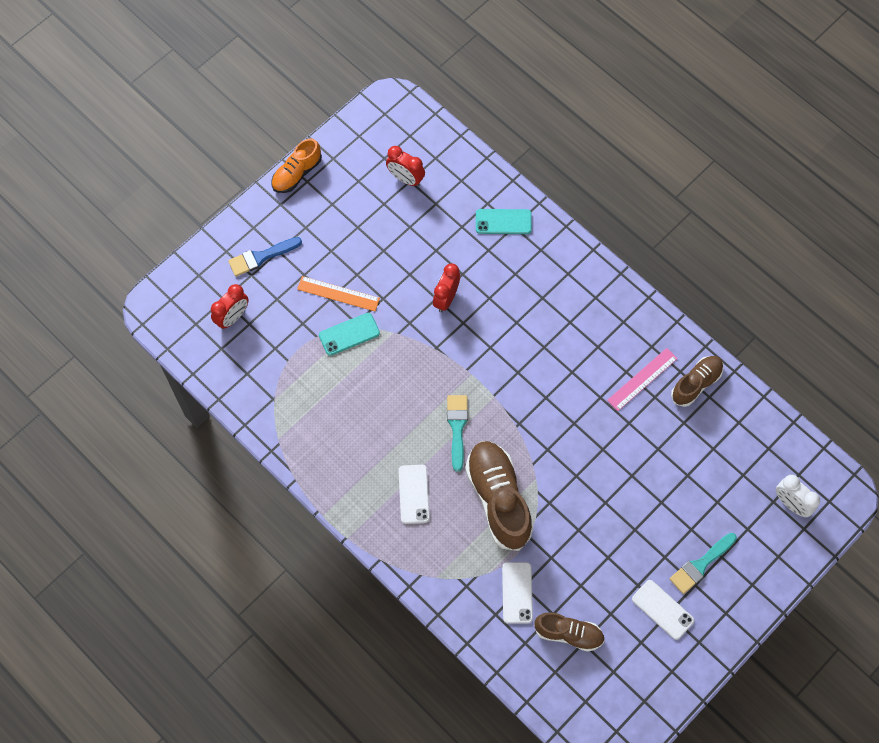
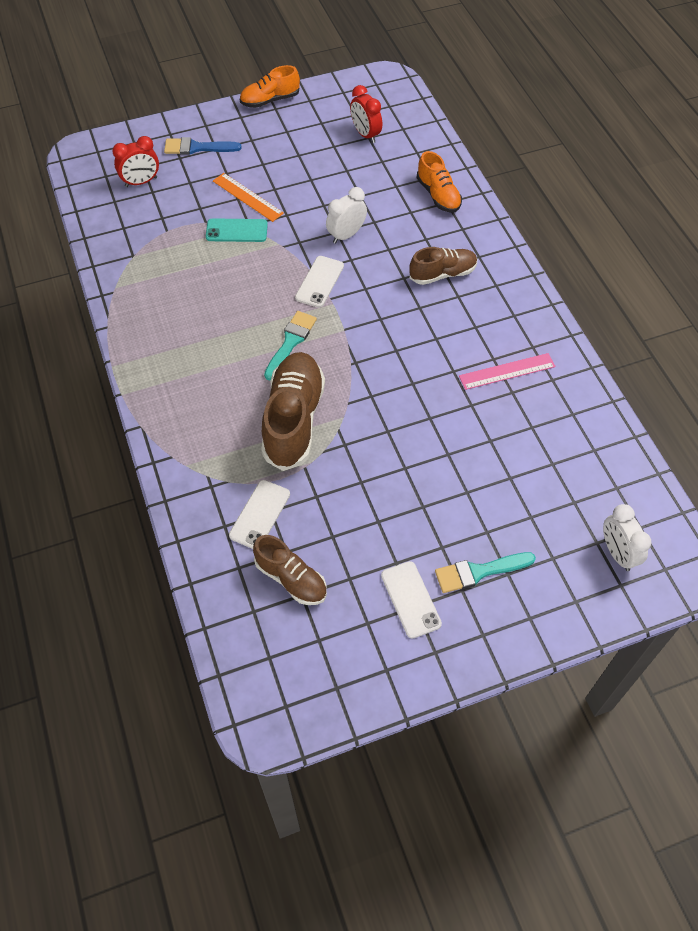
camera: 25 degrees right, 10 degrees down
(414, 494) = (211, 382): white phone -> white phone (319, 282)
(446, 298) = (346, 235): red clock -> white clock
(503, 222) = (438, 195): turquoise phone -> orange shoe
(696, 384) = (564, 397): brown shoe -> brown shoe (442, 274)

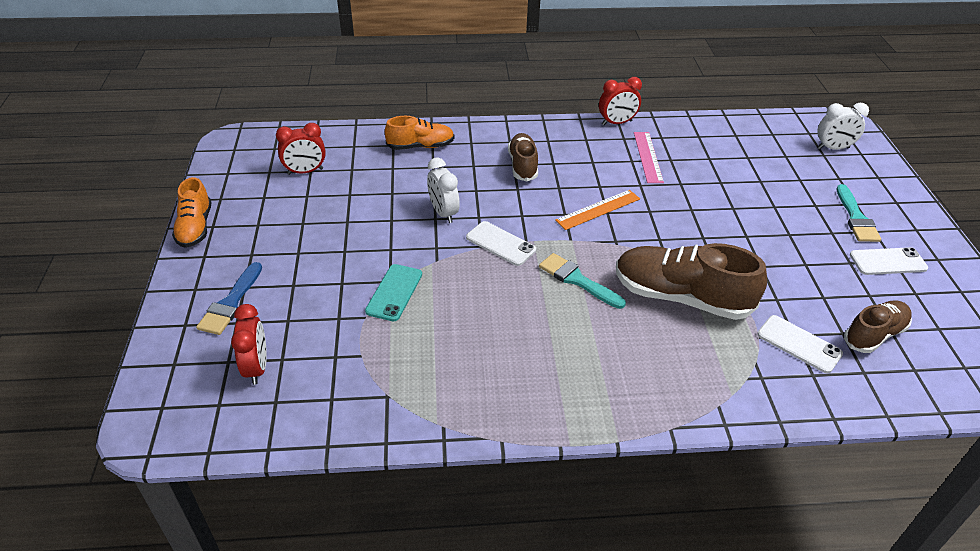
camera: 75 degrees left, 15 degrees down
(247, 197) = (345, 274): orange ruler -> orange ruler (598, 209)
(560, 336) = (617, 123): none -> red clock

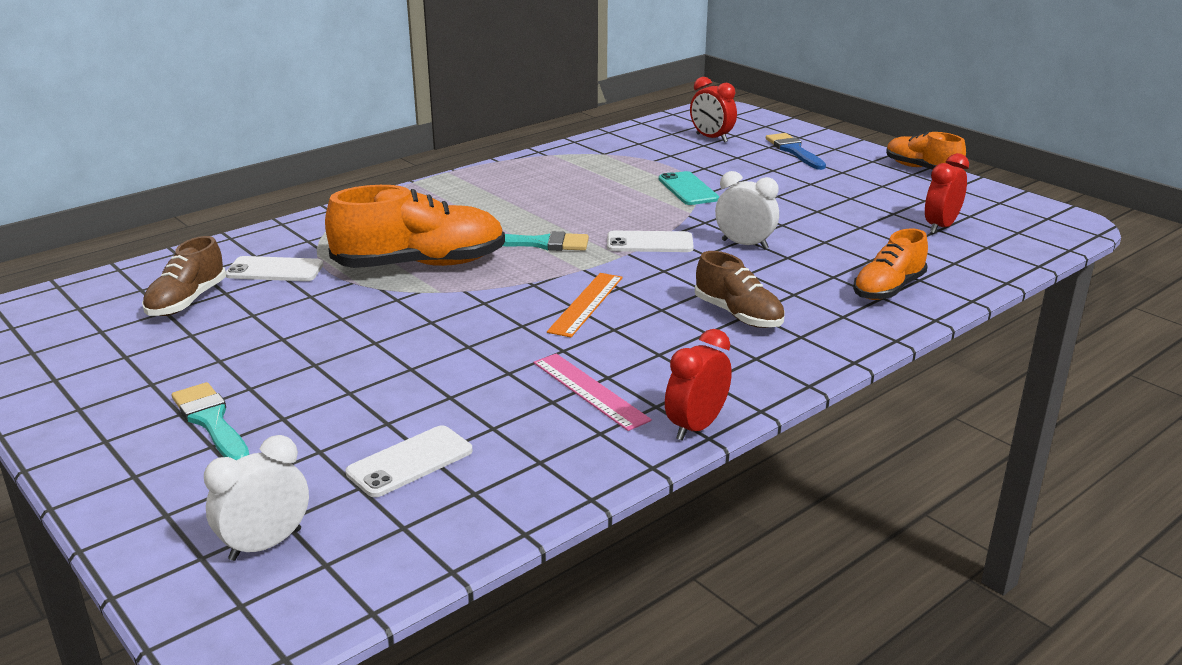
camera: 145 degrees right, 15 degrees down
(681, 297) = (420, 265): brown shoe -> orange shoe
(887, 261) = (162, 378): white phone -> white phone (410, 462)

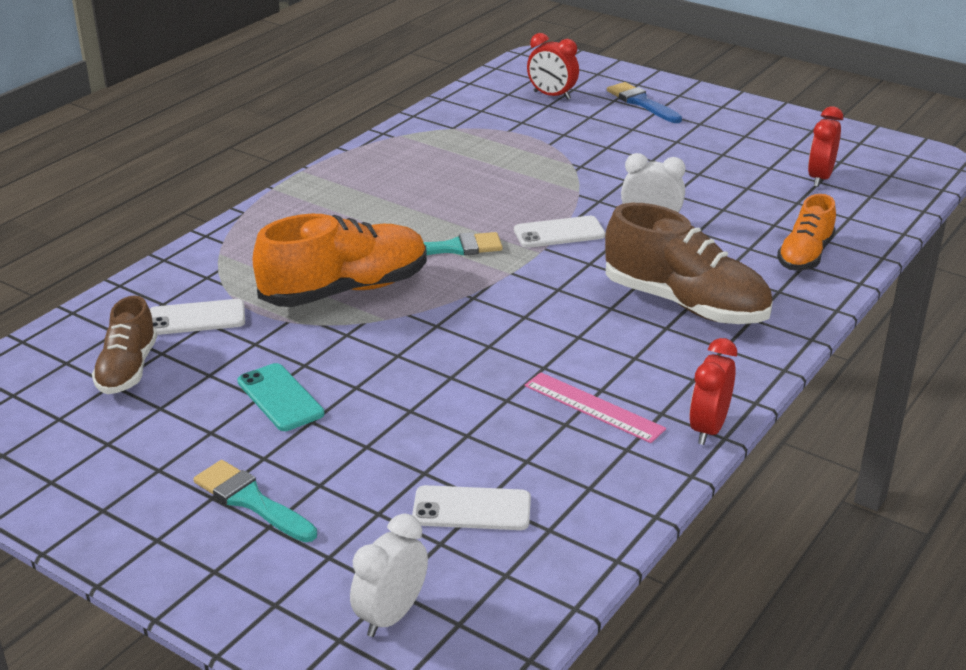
camera: 15 degrees left, 5 degrees up
(410, 462) = (472, 509): white phone -> white phone turned 60 degrees clockwise
(586, 304) = (537, 312): orange ruler -> none
(688, 189) = (562, 163): turquoise phone -> turquoise phone (280, 398)
(738, 315) = (685, 304): brown shoe -> brown shoe, size x1.69
(922, 169) = (772, 111): orange shoe -> none

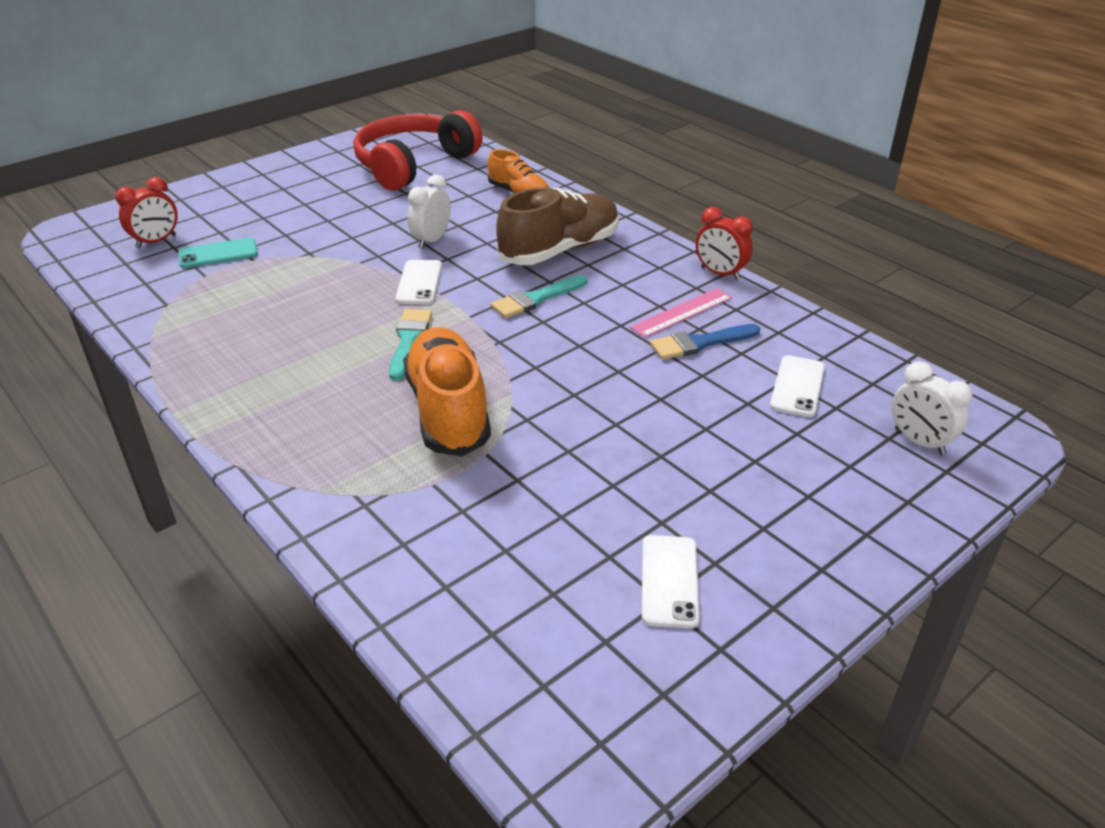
camera: 75 degrees left, 5 degrees up
(127, 369) = (528, 579): brown shoe -> none
(196, 318) = (449, 518): white phone -> white phone (669, 581)
(251, 501) = (772, 503): turquoise brush -> turquoise brush (536, 299)
(280, 398) = (619, 471): turquoise phone -> turquoise phone (218, 254)
(641, 102) = (219, 204): blue brush -> blue brush (699, 343)
(819, 178) = (413, 165): red clock -> red headphones

